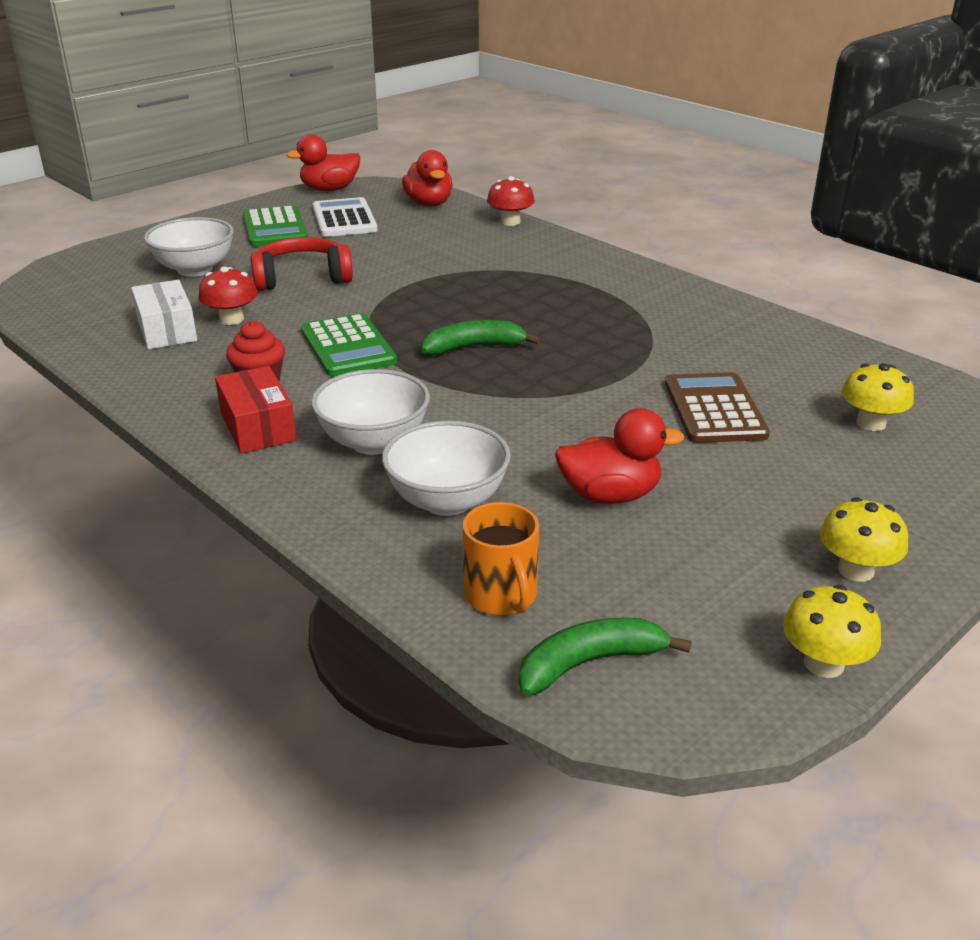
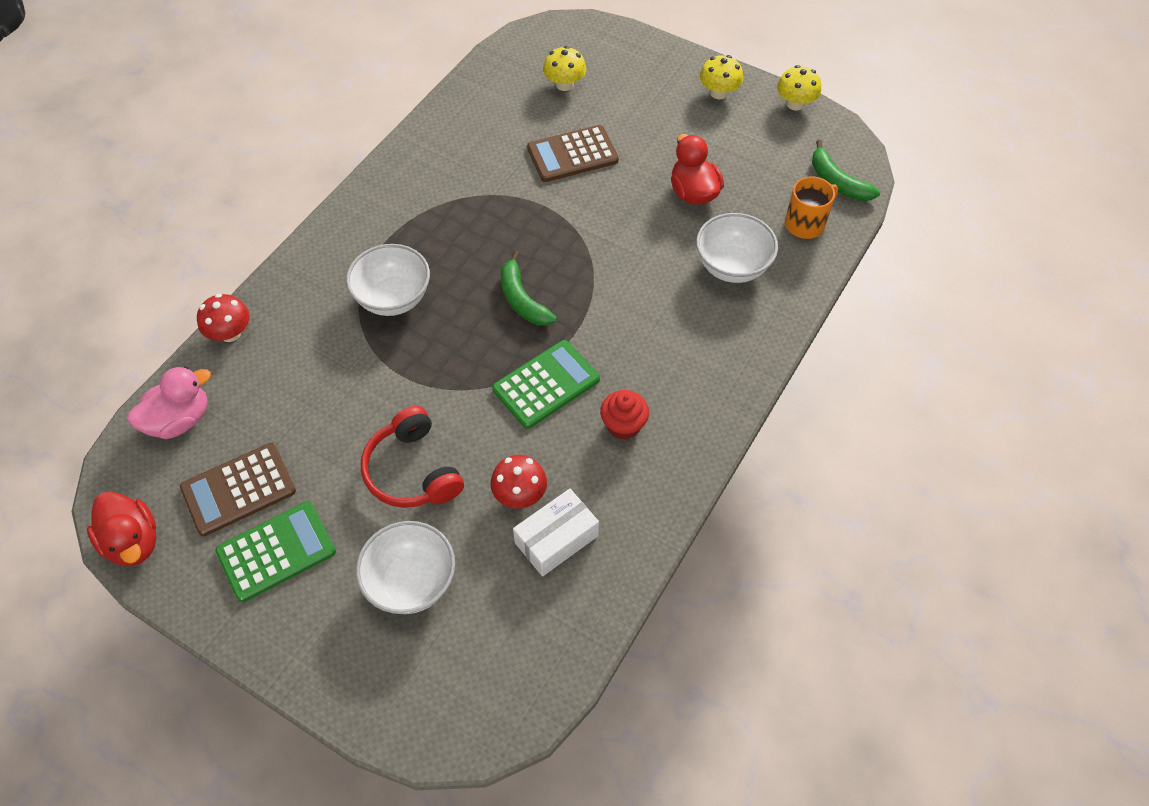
camera: 105 degrees left, 25 degrees up
(258, 426) = (689, 399): red box -> none
(344, 219) = (238, 489): white calculator -> brown calculator
(373, 442) = (682, 323): white bowl -> white bowl (393, 298)
(429, 204) = (179, 420): red duck -> pink duck

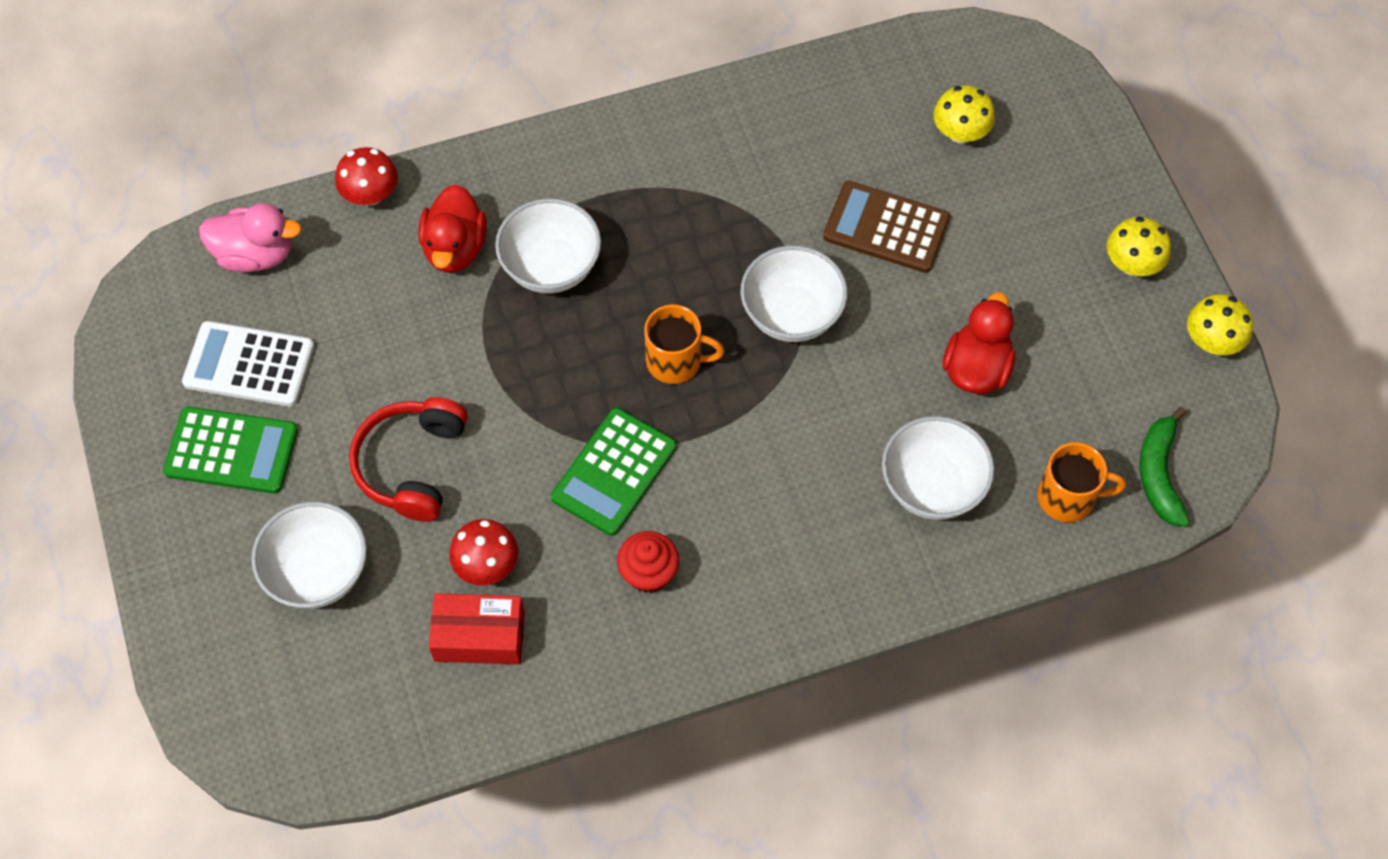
camera: 40 degrees right, 5 degrees up
(133, 542) = (126, 348): red duck -> red duck (455, 248)
(238, 489) = (249, 365): brown calculator -> white calculator
(522, 299) = (676, 361): green banana -> orange mug
(546, 384) = (614, 472): green calculator -> green calculator turned 120 degrees clockwise
(556, 539) = (479, 636): white box -> red box
(565, 231) = (791, 314): none -> white bowl

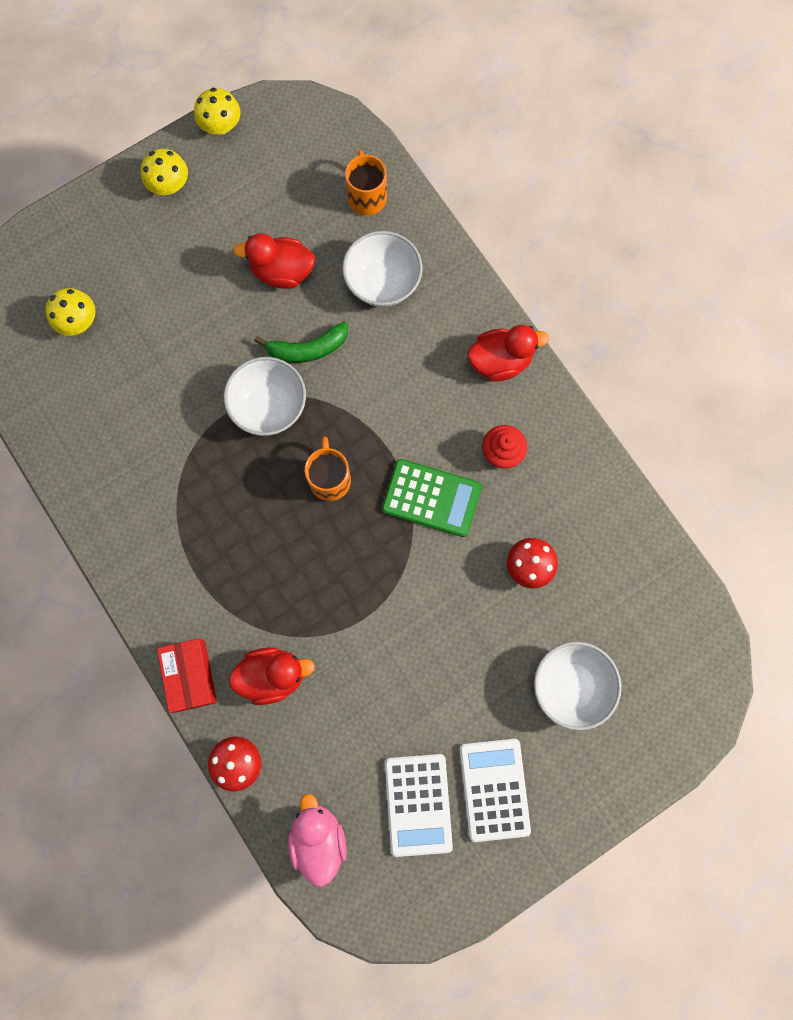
camera: 105 degrees left, 15 degrees up
(231, 451) = (494, 789): green calculator -> white calculator
(411, 465) = (467, 646): red headphones -> none
(479, 636) = (582, 554): red box -> red box (190, 676)
(551, 267) = (271, 594): white bowl -> none
(779, 607) = (500, 361): none -> red duck
(886, 228) = (177, 356): brown calculator -> none
(1159, 473) = (333, 144): green banana -> green banana (307, 348)

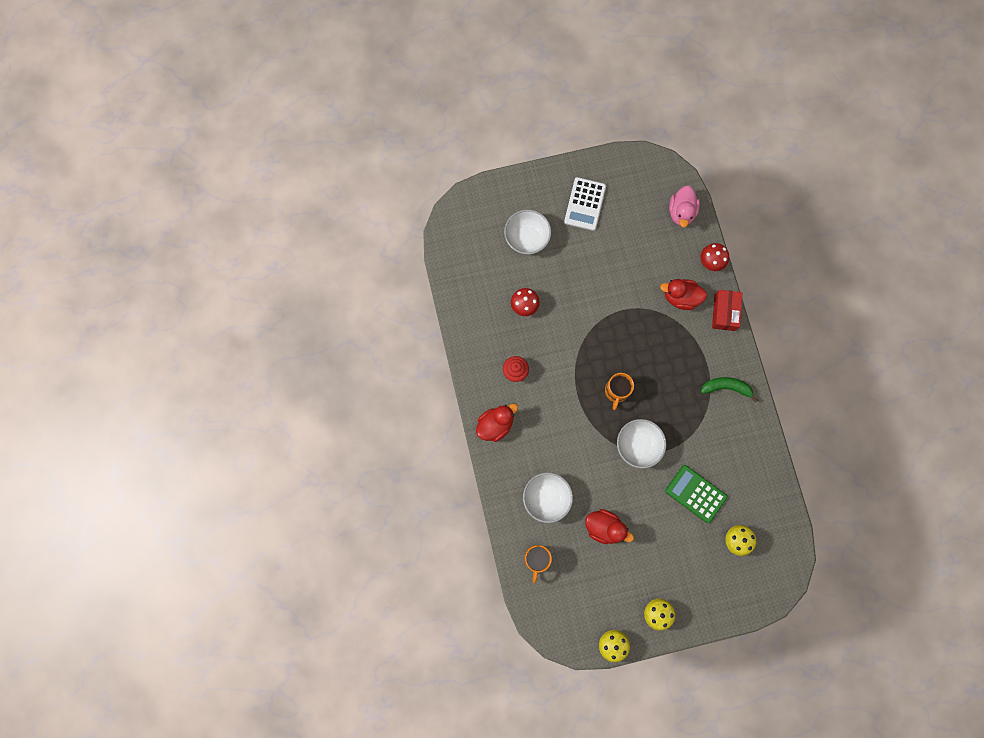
camera: 160 degrees left, 0 degrees up
(307, 348) = (605, 473): green banana -> green banana (727, 388)
(418, 804) = (625, 210): white calculator -> none
(431, 498) = (563, 360): green calculator -> green calculator (695, 494)
(500, 361) = (495, 425): red duck -> red duck turned 135 degrees clockwise

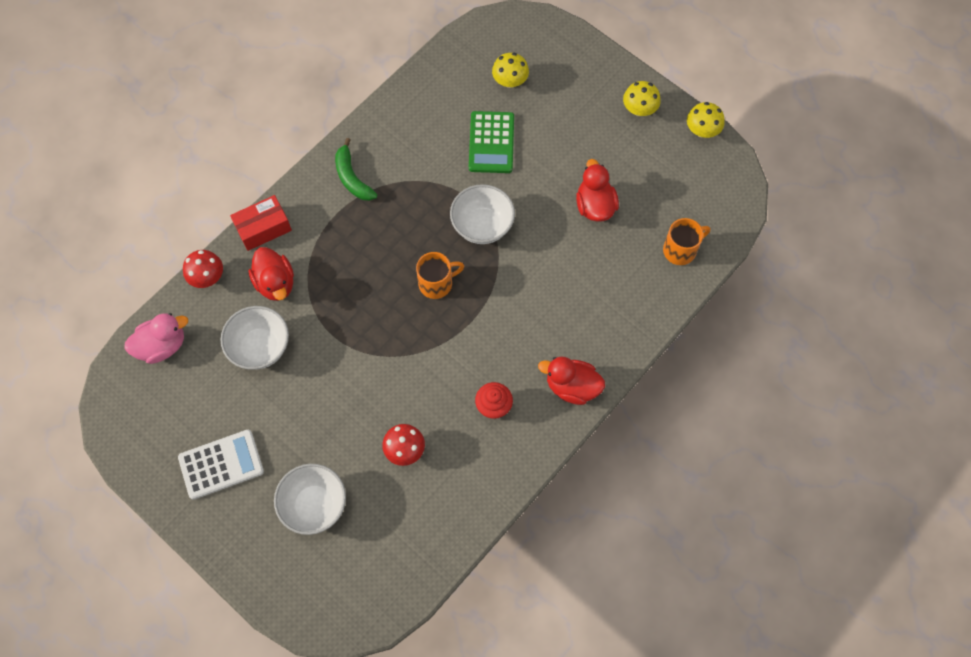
camera: 125 degrees left, 10 degrees down
(546, 498) = (610, 280): white bowl -> white bowl (260, 347)

